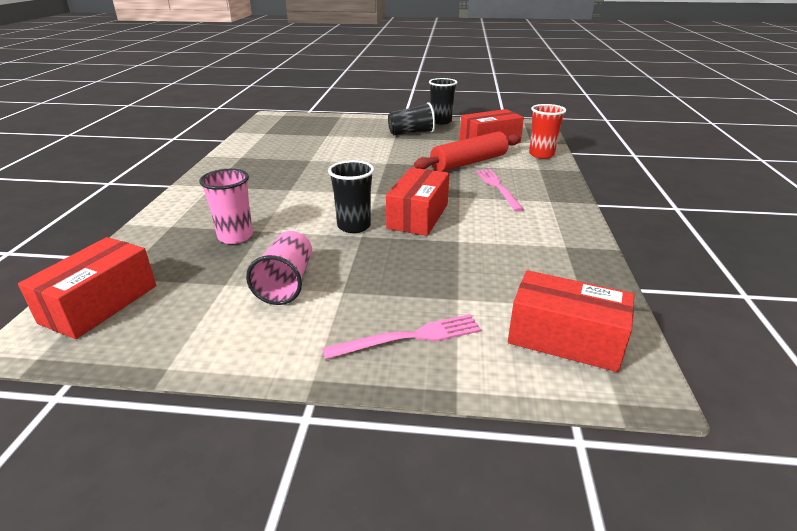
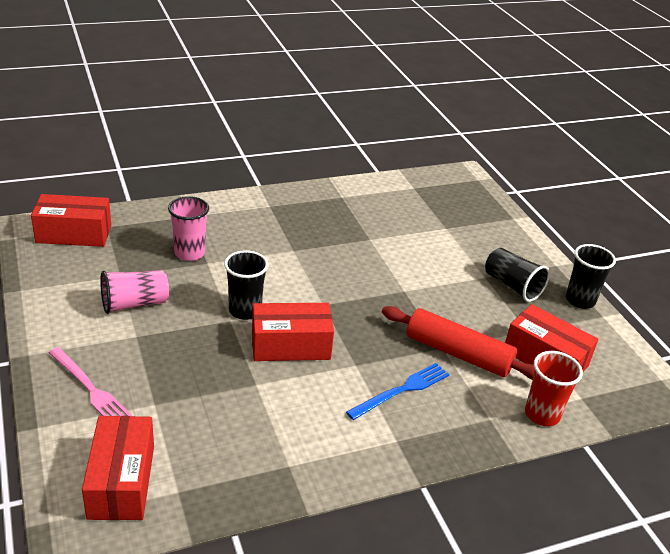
camera: 60 degrees right, 5 degrees up
(497, 187) = (401, 390): pink fork -> blue fork

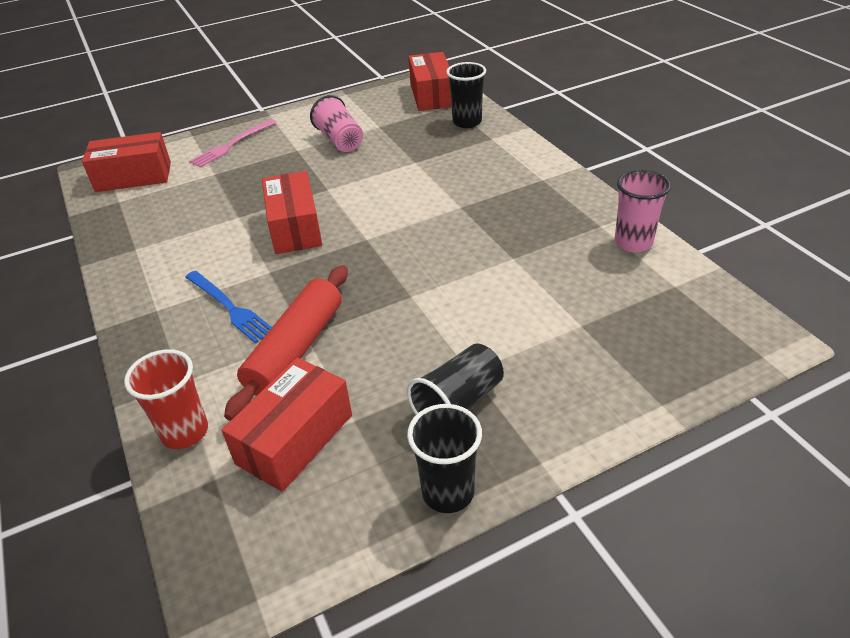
camera: 90 degrees right, 5 degrees up
(189, 253) = (426, 150): pink cup -> pink cup (633, 242)
(245, 310) = (344, 194): black cup -> black cup (467, 122)

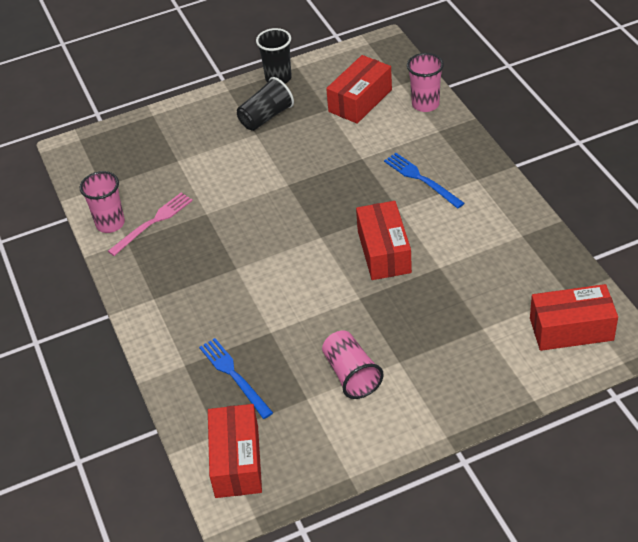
camera: 175 degrees left, 5 degrees up
(185, 432) = (425, 104): red cup -> pink cup
(232, 145) = (477, 377): pink fork -> pink fork (153, 222)
(295, 349) = (367, 149): red rolling pin -> none
(444, 134) = (234, 376): none -> blue fork
(467, 122) = (204, 397): black cup -> none

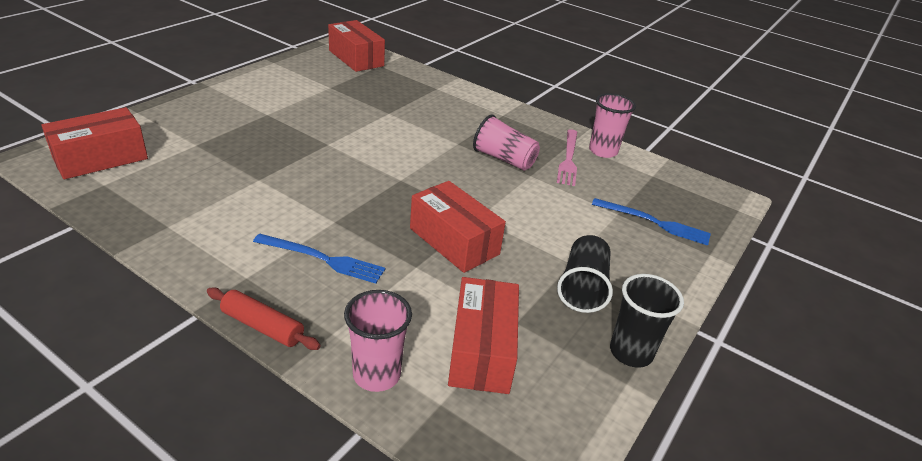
camera: 140 degrees right, 10 degrees down
(234, 376) = (395, 89): blue fork -> blue fork (654, 222)
(351, 375) = (303, 102): pink cup -> pink cup (504, 159)
(384, 251) = (325, 180): red box -> red box (454, 241)
(477, 145) = (263, 326): none -> red rolling pin

